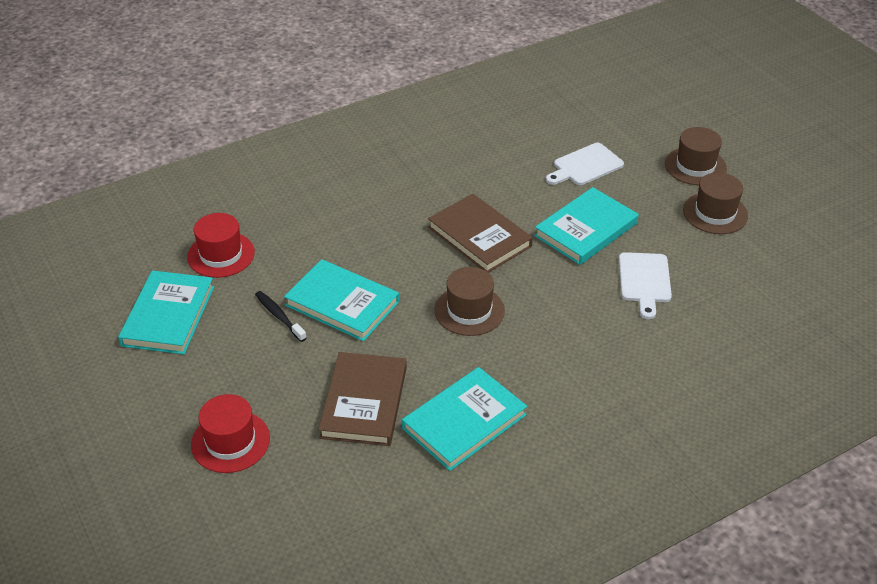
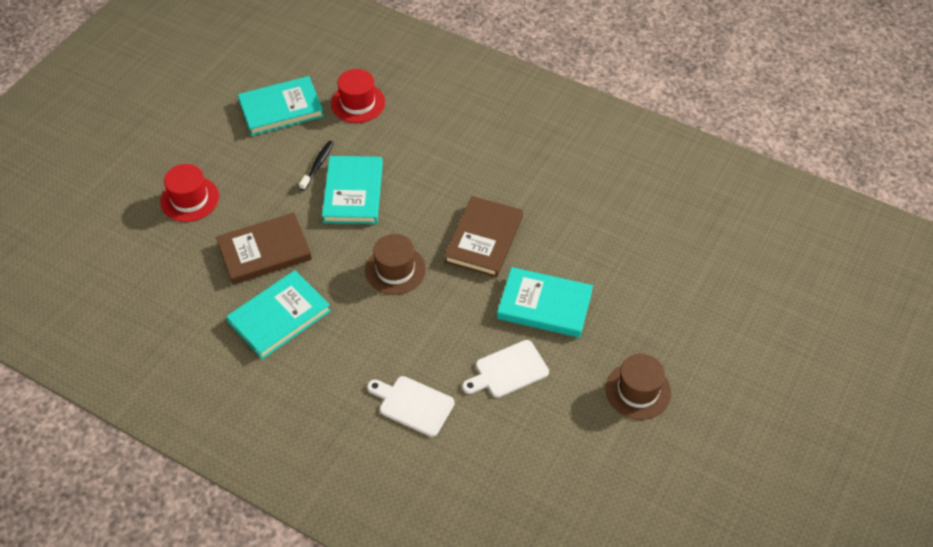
camera: 60 degrees right, 10 degrees up
(464, 422) = (279, 317): turquoise book -> turquoise book turned 60 degrees counterclockwise
(585, 166) = (630, 271): white cutting board -> white cutting board (413, 404)
(695, 166) = (695, 352): brown hat -> none

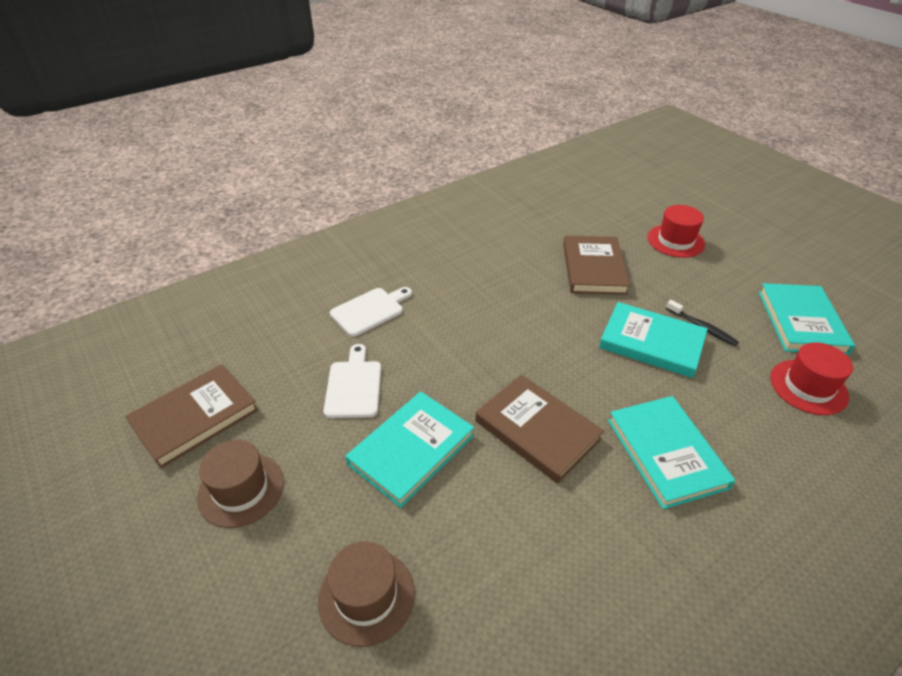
camera: 115 degrees right, 10 degrees down
(279, 317) = (514, 260): turquoise book -> turquoise book (666, 453)
(395, 270) = (529, 343): brown hat -> brown hat (366, 596)
(603, 465) = (195, 417): none -> brown book

